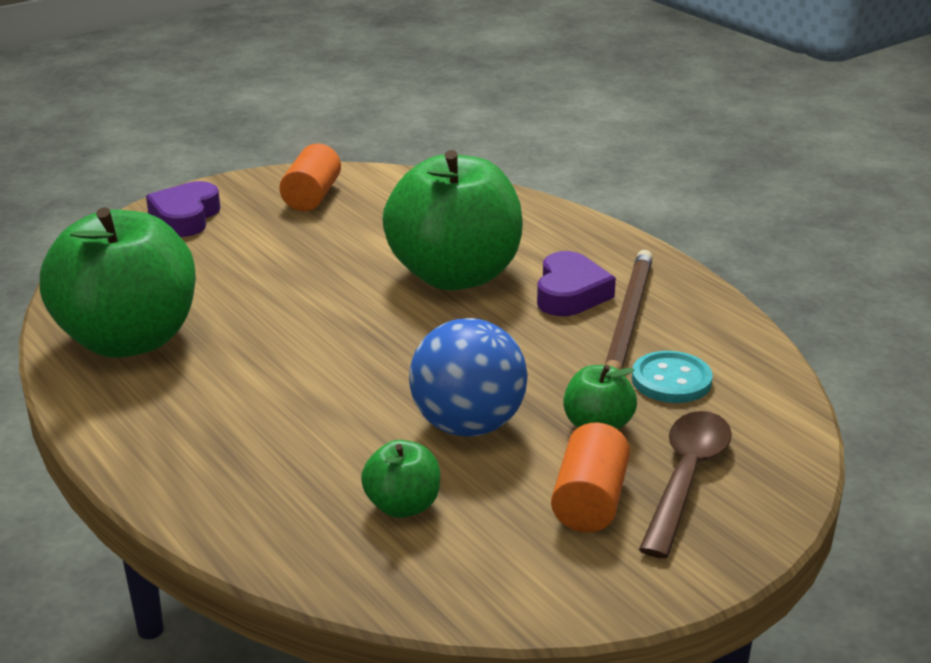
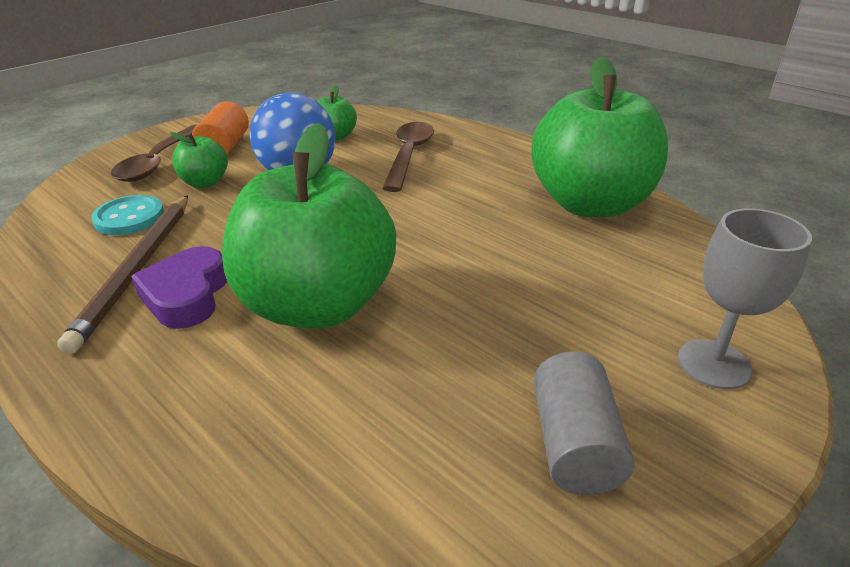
camera: 170 degrees right, 5 degrees up
(185, 217) = (714, 364): purple heart -> grey goblet
(299, 446) = (409, 155): none -> brown spoon
(312, 196) = (574, 444): orange cylinder -> grey cylinder

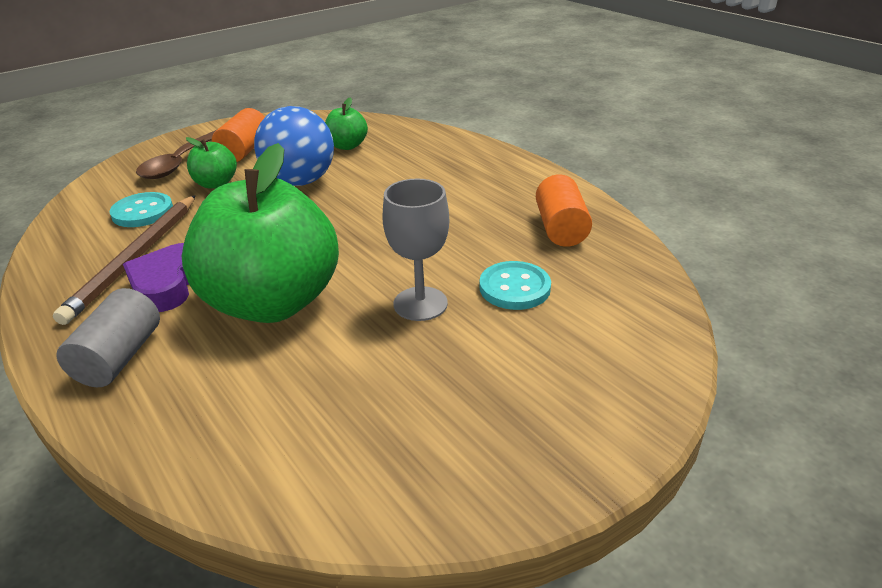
camera: 10 degrees right, 0 degrees up
(409, 155) = (408, 168): brown spoon -> none
(573, 267) = (514, 288): none -> turquoise button
(574, 444) = (442, 442): grey cylinder -> grey cylinder (119, 357)
(590, 204) = (560, 228): green apple -> orange cylinder
(714, 364) = (602, 388): grey goblet -> grey goblet (420, 304)

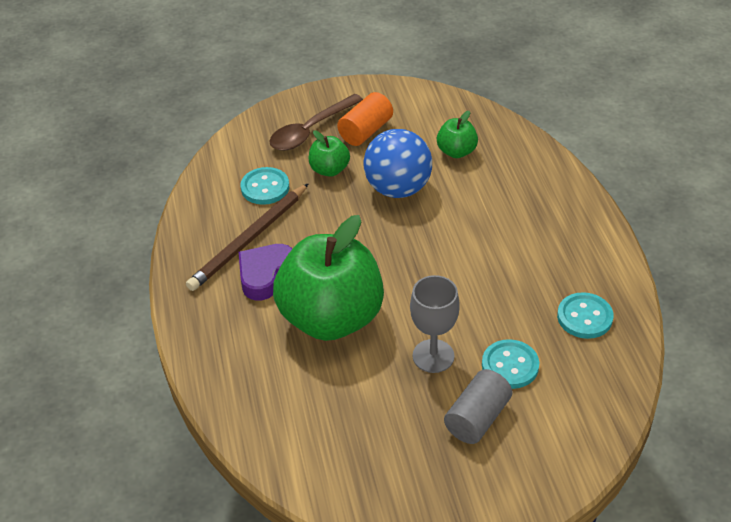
camera: 25 degrees right, 10 degrees up
(119, 357) = (220, 332): grey cylinder -> grey cylinder (477, 418)
(560, 228) = (584, 317): orange cylinder -> turquoise button

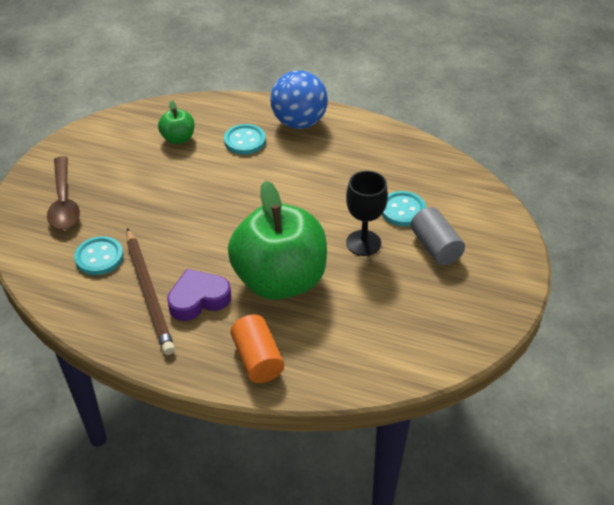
camera: 60 degrees left, 0 degrees up
(265, 275) = (198, 299): purple heart -> purple heart turned 90 degrees clockwise
(329, 170) = (121, 211): green apple -> none
(365, 131) = (101, 173): orange cylinder -> orange cylinder (257, 359)
(398, 188) = (183, 185): blue ball -> blue ball (299, 122)
(433, 356) = (363, 243): grey goblet -> black goblet
(584, 317) = (390, 157): turquoise button -> turquoise button (245, 141)

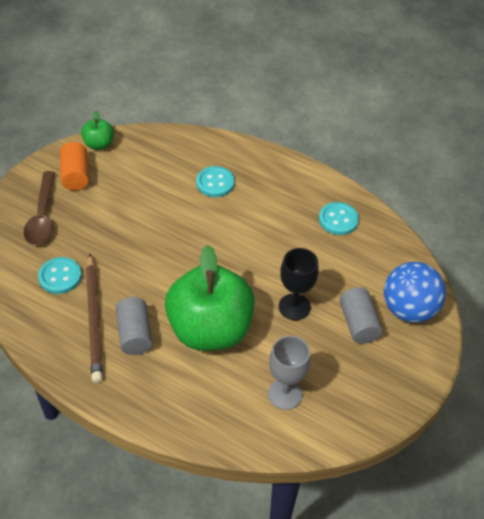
camera: 10 degrees right, 5 degrees up
(178, 139) = (156, 170): green apple -> green apple (99, 144)
(198, 299) = (135, 334): purple heart -> grey cylinder
(257, 359) = (171, 402): orange cylinder -> orange cylinder (75, 175)
(299, 122) = (269, 172): blue ball -> blue ball (408, 309)
(379, 328) = (285, 394): none -> grey goblet
(402, 210) = (339, 280): turquoise button -> turquoise button (338, 220)

